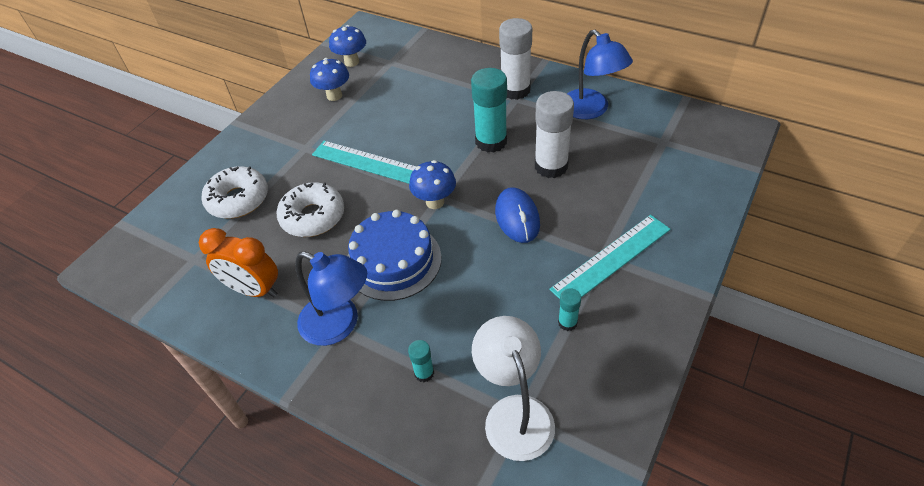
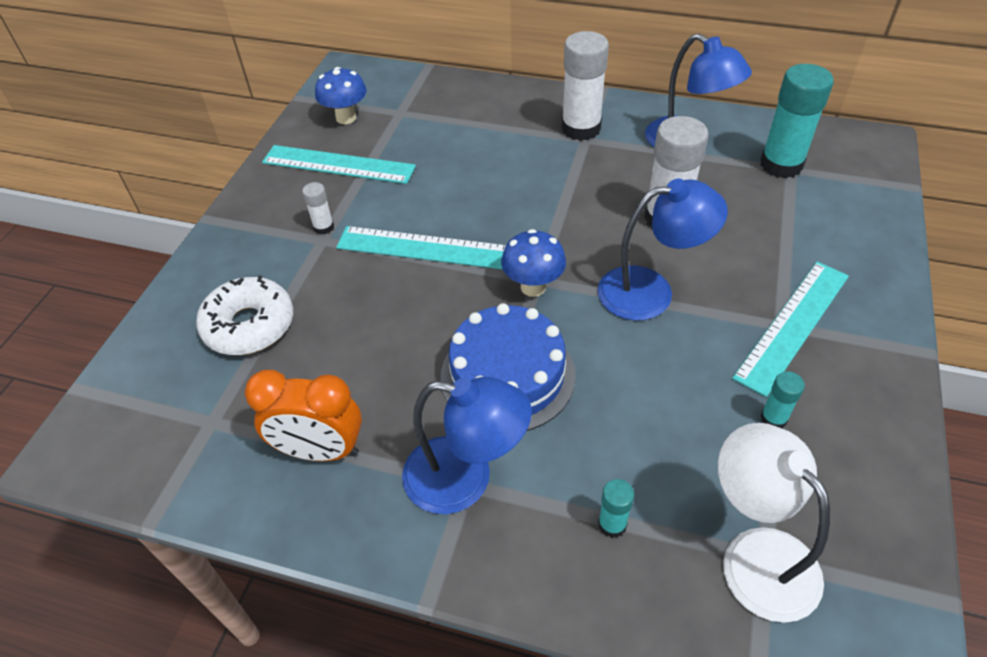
camera: 15 degrees left, 0 degrees up
(309, 139) = (323, 227): none -> white glue stick
(313, 217) = (369, 333): white donut -> none
(334, 96) = (338, 165): blue mushroom -> turquoise ruler
(491, 141) = (576, 197): turquoise glue stick -> turquoise glue stick (781, 164)
(517, 217) = (651, 291): blue mouse -> blue lamp

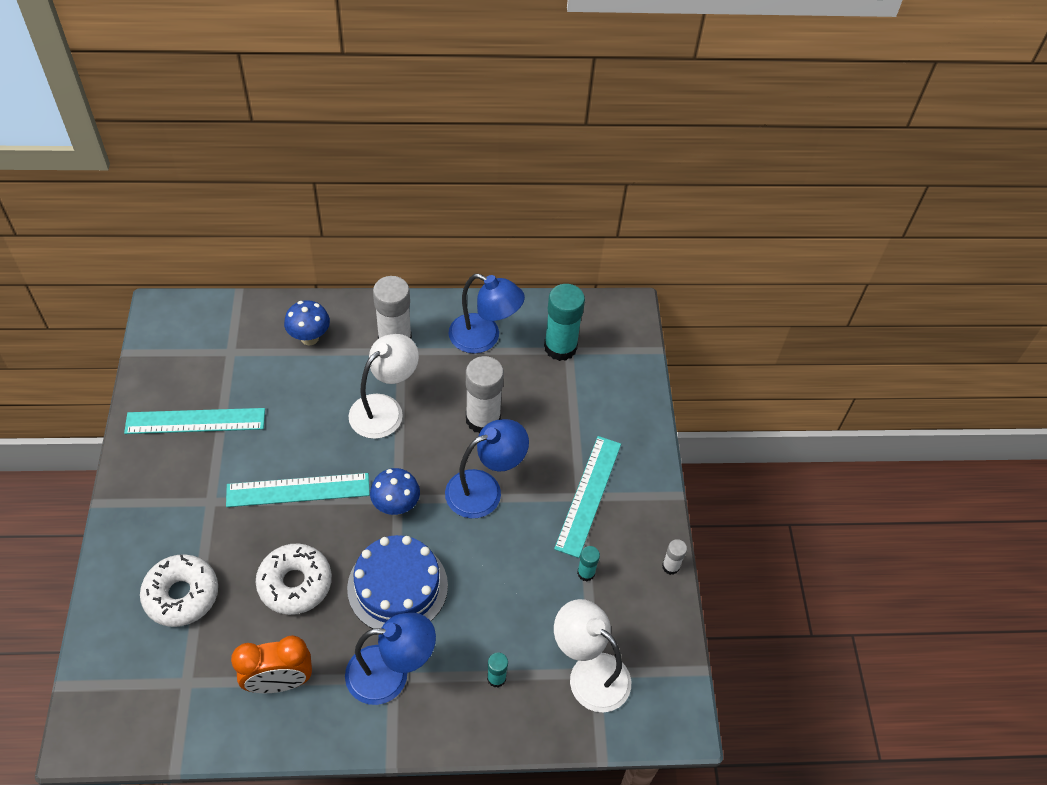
camera: 25 degrees left, 5 degrees up
(323, 227) = (207, 489): white glue stick -> white glue stick (670, 566)
(346, 118) = (183, 368): blue mushroom -> blue mushroom (309, 338)
(382, 343) = (295, 583): none -> white donut
(549, 188) = (384, 409): none -> white lamp

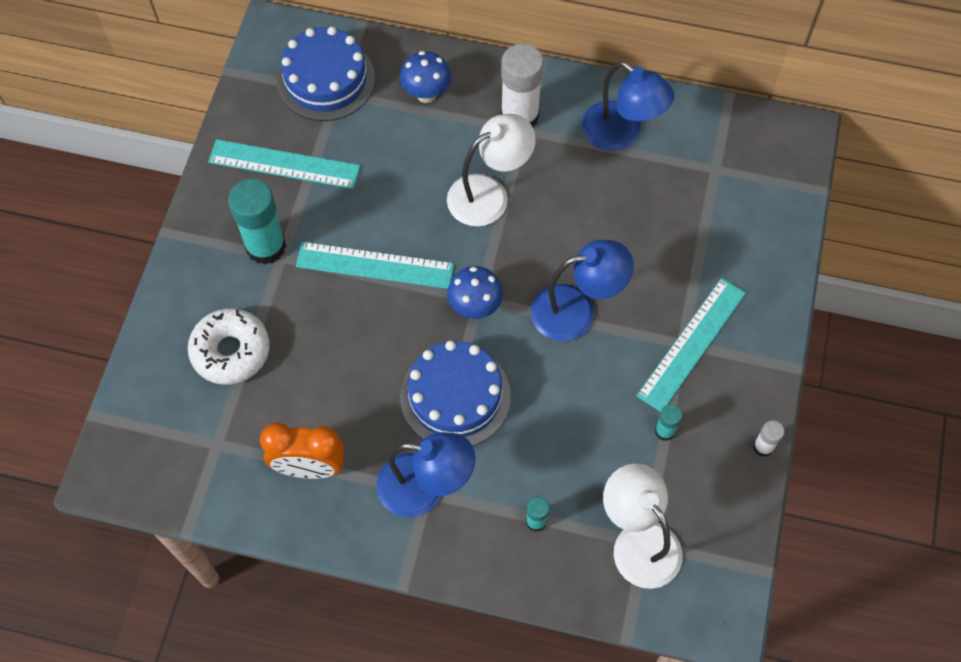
camera: 20 degrees right, 10 degrees up
(217, 343) = (326, 79): none -> blue cake
(295, 583) = (348, 367): white donut -> none
(483, 419) = (595, 229): white glue stick -> none
(560, 347) = (706, 163): turquoise glue stick -> turquoise glue stick (266, 246)

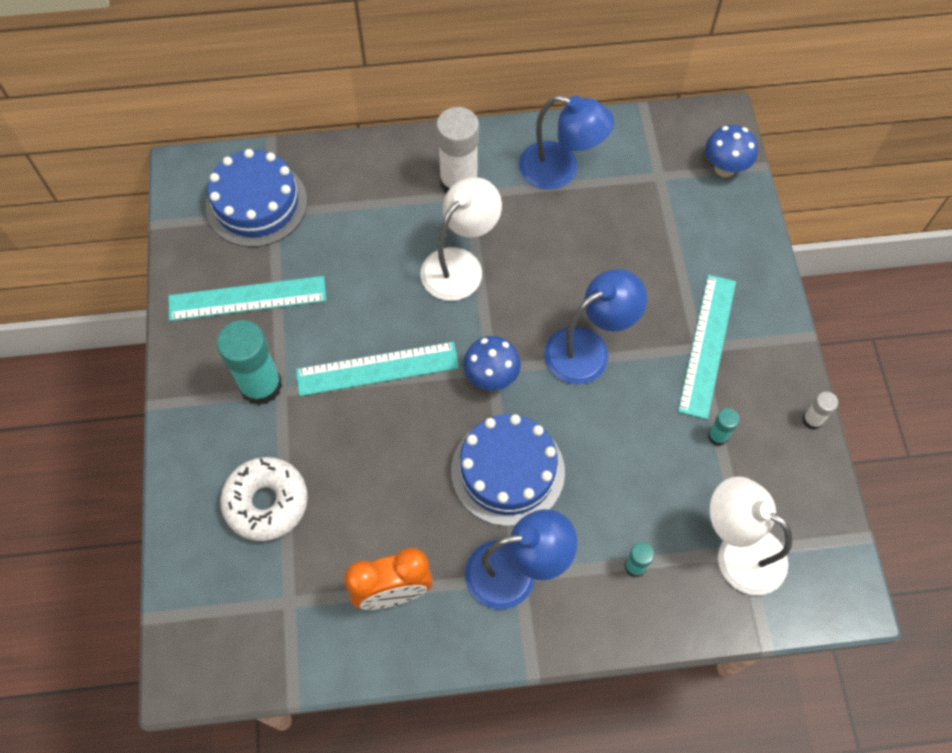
camera: 20 degrees left, 0 degrees up
(426, 94) = (361, 188): blue mushroom -> blue mushroom (724, 168)

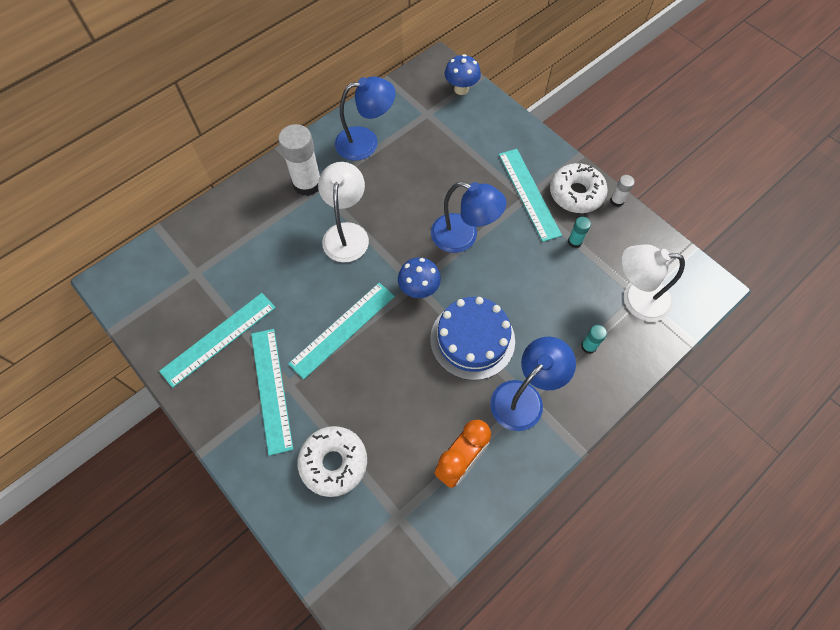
camera: 35 degrees left, 0 degrees up
(256, 203) = (178, 273): blue cake -> none
(261, 385) = (271, 389): turquoise glue stick -> turquoise ruler
(588, 349) = (463, 237): blue lamp -> blue lamp turned 90 degrees clockwise
(767, 380) = (576, 194): none -> white donut

